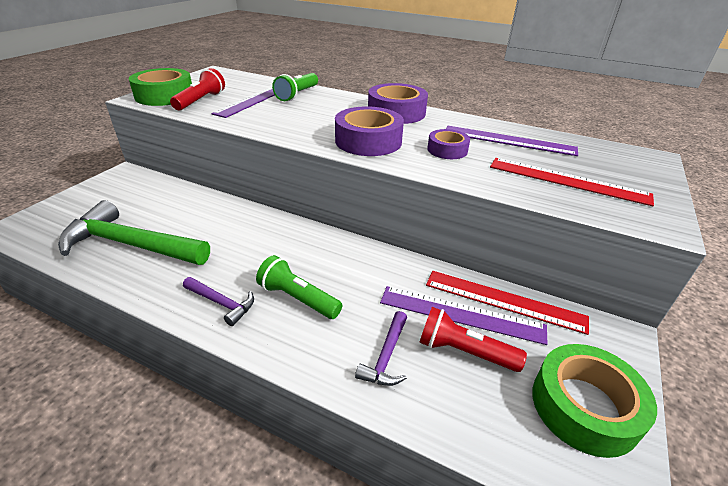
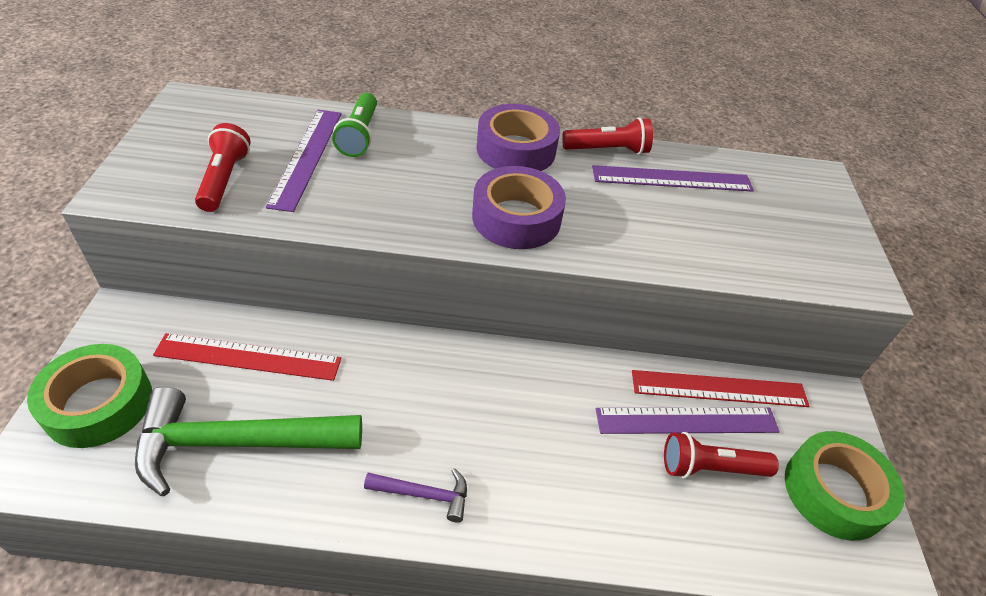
camera: 25 degrees left, 10 degrees up
(165, 96) = (155, 178): green tape -> green tape (98, 403)
(298, 298) = (508, 457): green flashlight -> none
(386, 357) = (641, 501): purple hammer -> none
(447, 150) = (616, 214): purple tape -> none
(466, 121) = (607, 150): none -> red flashlight
(567, 180) = (761, 237): red ruler -> red ruler (248, 357)

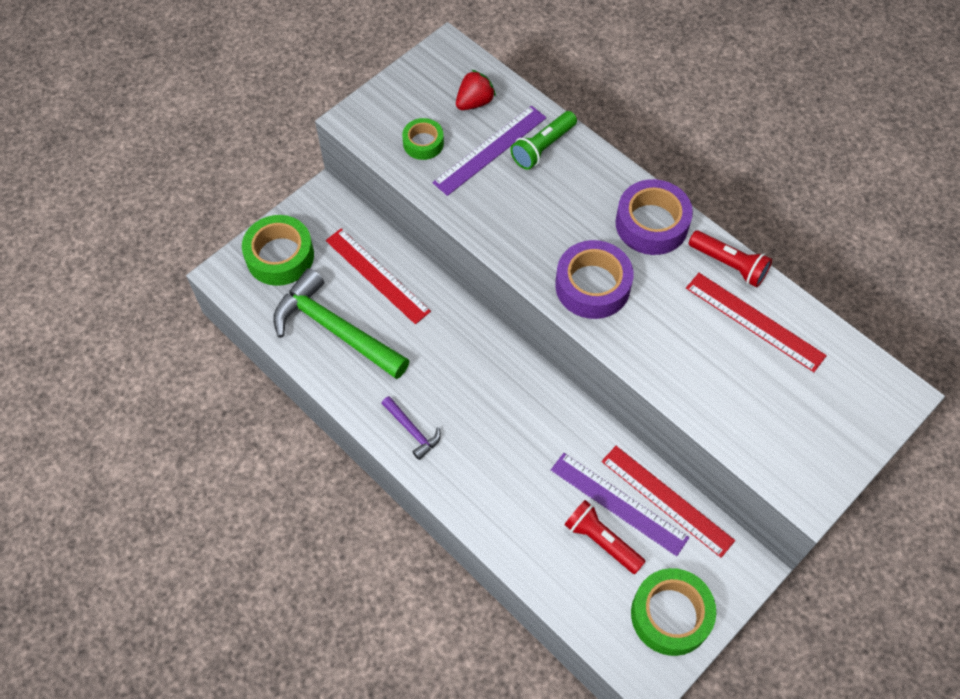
camera: 45 degrees right, 15 degrees up
(224, 179) = (423, 143): red flashlight -> green tape
(255, 128) = (474, 102): none -> red strawberry
(672, 179) = (754, 321): purple ruler -> red ruler

